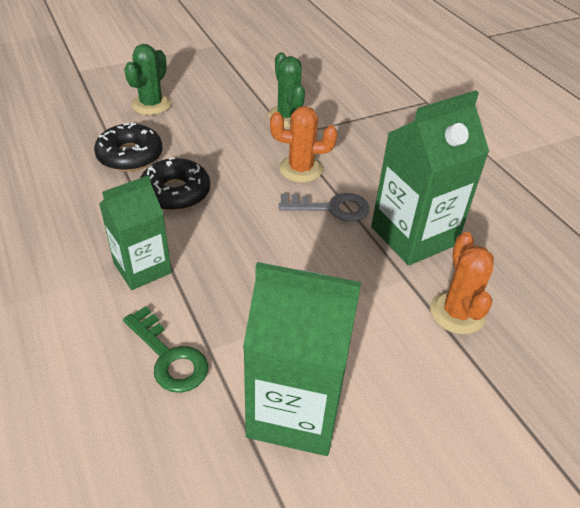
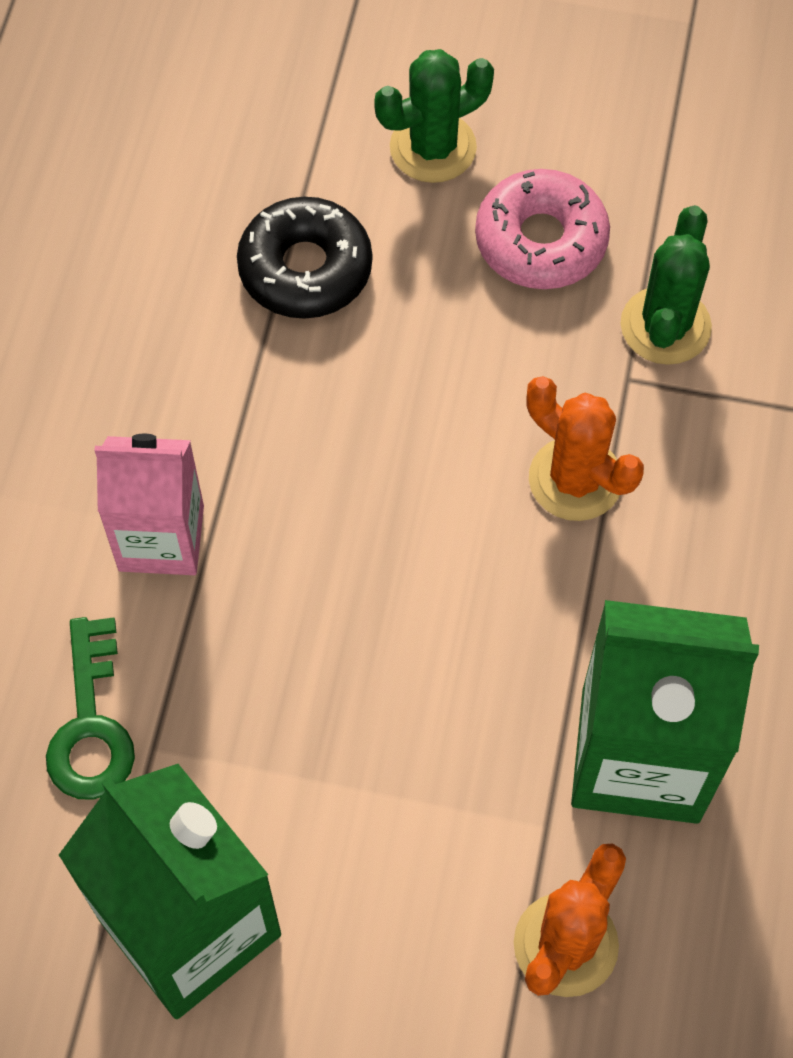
camera: 40 degrees right, 20 degrees up
(142, 268) = (161, 538): green carton -> pink carton
(175, 193) = (319, 406): black donut -> none
(218, 113) = (541, 240): none -> pink donut
(331, 208) = (552, 604): grey key -> none

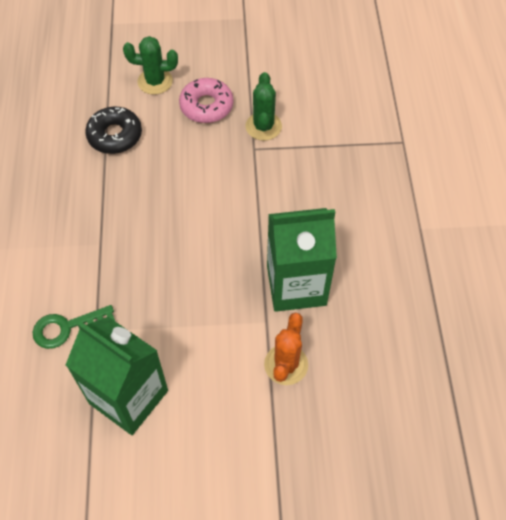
camera: 15 degrees left, 5 degrees down
(91, 724) = (67, 327): green key -> green key turned 90 degrees clockwise
(161, 538) = (80, 249): pink carton -> none
(433, 148) = (155, 81): green cactus -> green cactus turned 45 degrees clockwise
(575, 479) = (243, 189): orange cactus -> none

